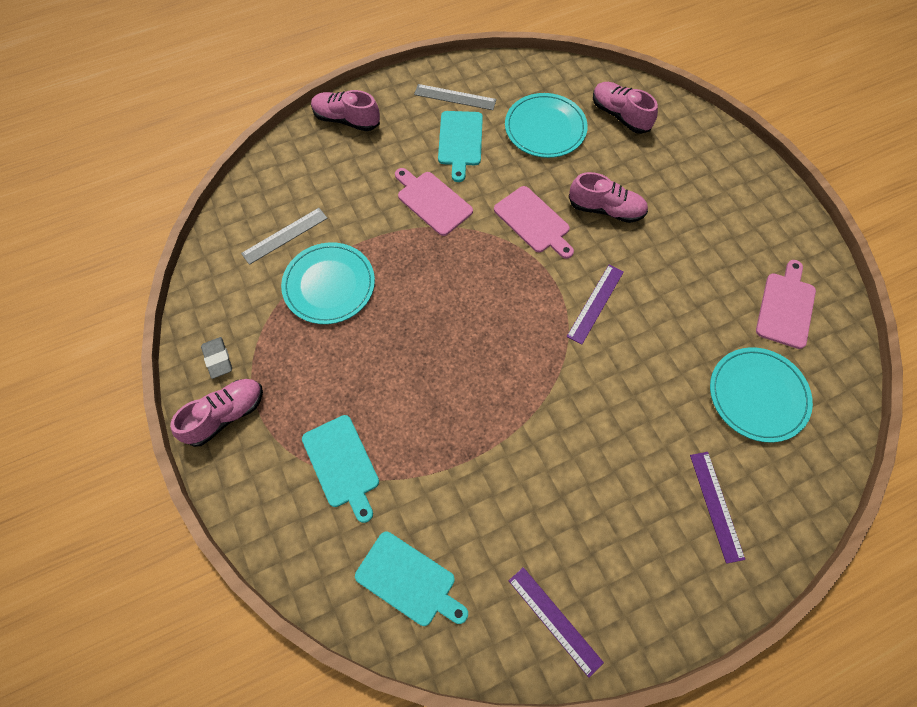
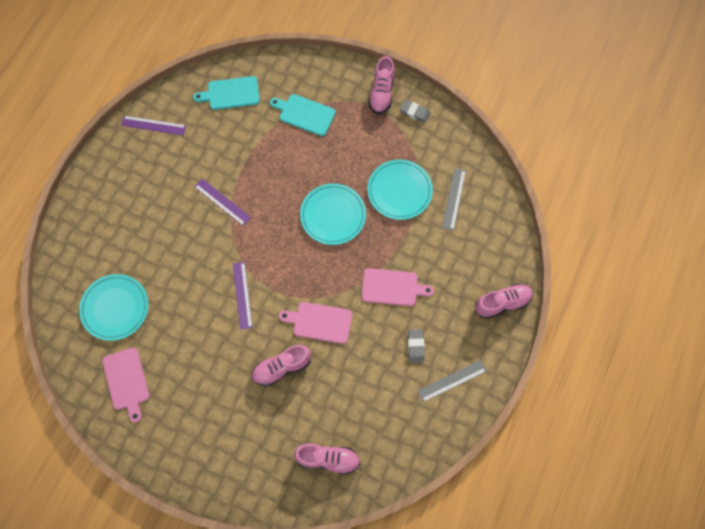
camera: 140 degrees right, 5 degrees up
(460, 141) = (415, 346): turquoise cutting board -> grey eraser
(545, 128) = (370, 404): turquoise plate -> turquoise plate (333, 215)
(716, 505) = (106, 230): purple ruler -> purple ruler (222, 202)

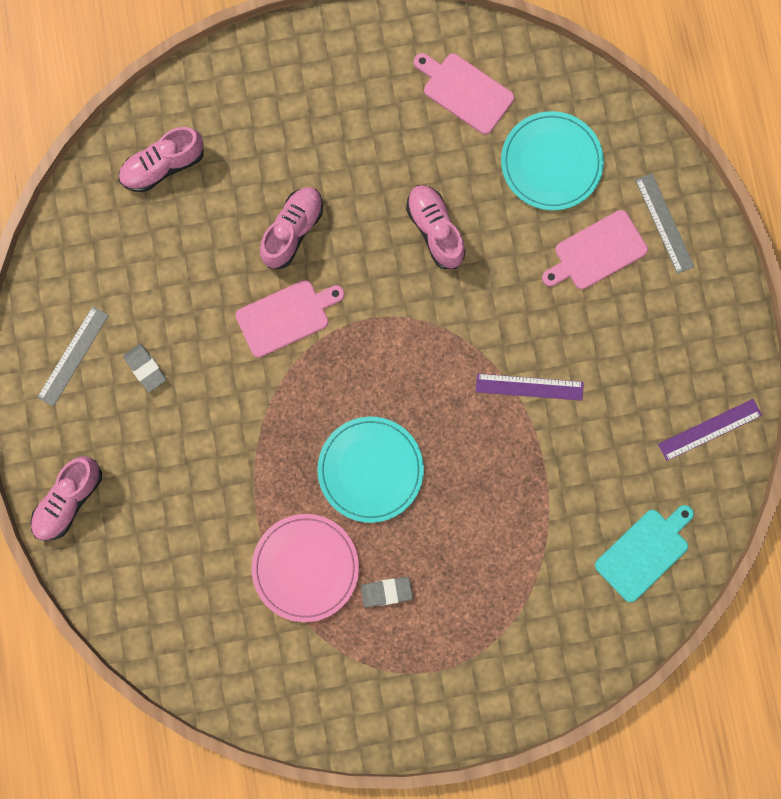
camera: 145 degrees right, 10 degrees up
(242, 295) = (408, 284): purple ruler -> none
(305, 114) = (517, 593): turquoise cutting board -> none
(381, 93) = (434, 705): pink shoe -> pink shoe (435, 230)
(392, 287) = (225, 424): pink cutting board -> pink cutting board (597, 252)
(399, 191) = (305, 567): turquoise plate -> pink plate
(414, 112) = (365, 706): grey eraser -> grey eraser (386, 592)
(454, 199) = (224, 607): grey ruler -> grey ruler (664, 223)

